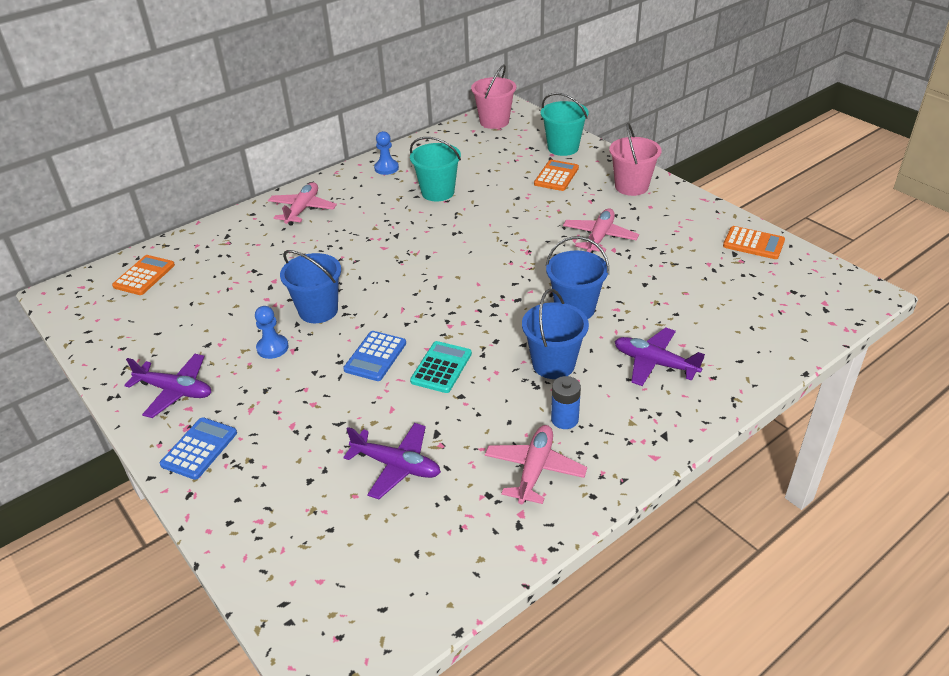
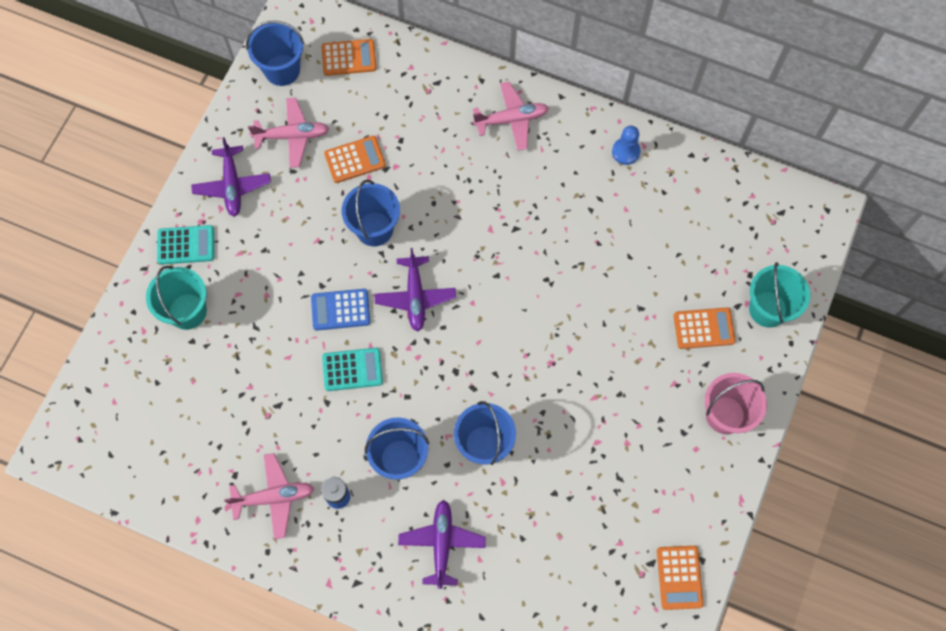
camera: 60 degrees right, 30 degrees up
(103, 319) = (282, 70): none -> blue bucket
(199, 449) = (186, 245): blue calculator -> turquoise calculator
(241, 302) = (355, 160): none -> orange calculator
(272, 348) = (312, 223): blue pawn -> none
(396, 466) = (232, 394): purple plane -> purple plane (415, 297)
(438, 192) = (608, 226): turquoise bucket -> turquoise bucket (187, 311)
(494, 121) = (785, 208): pink bucket -> none
(599, 237) = (610, 420): pink plane -> pink plane (292, 136)

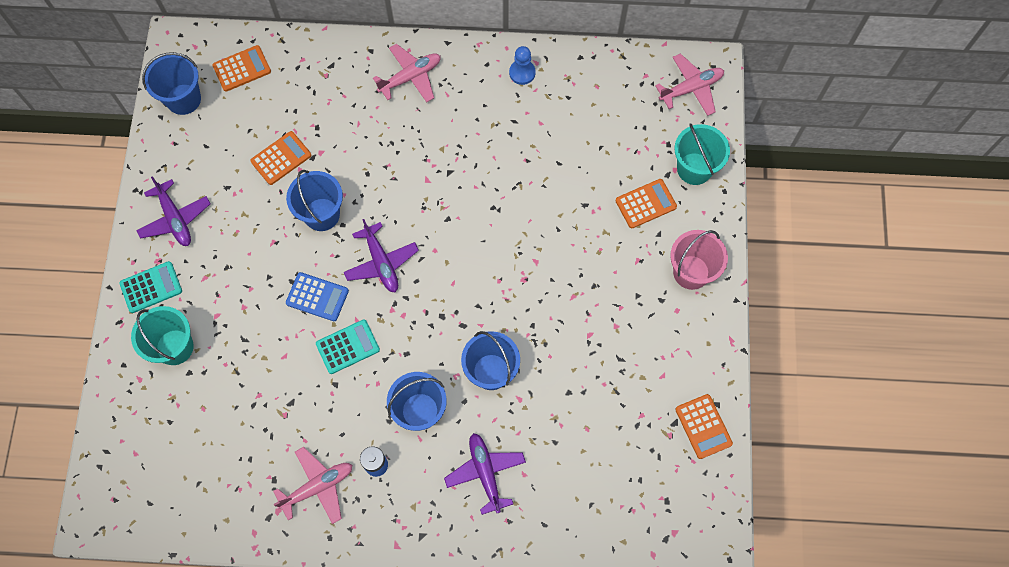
camera: 20 degrees left, 0 degrees up
(292, 136) = (215, 156): pink plane -> pink plane (691, 88)
(340, 310) = (317, 297): blue calculator -> blue calculator turned 135 degrees counterclockwise

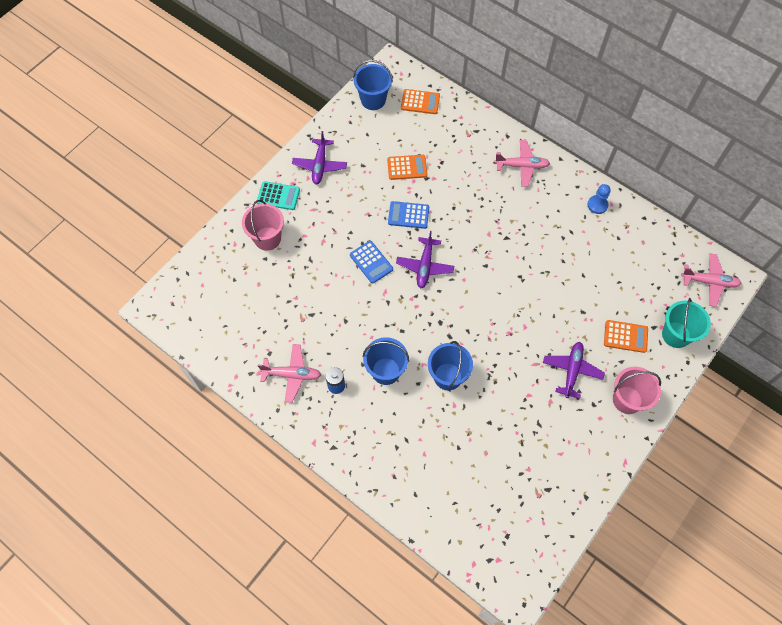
camera: 35 degrees right, 5 degrees down
(174, 347) = (267, 238): turquoise bucket -> pink bucket
(322, 214) = (408, 215): blue bucket -> blue calculator
(348, 347) = (369, 303): turquoise calculator -> none
(485, 473) = (400, 436): purple plane -> purple plane (572, 371)
(703, 426) = (566, 505): orange calculator -> none

